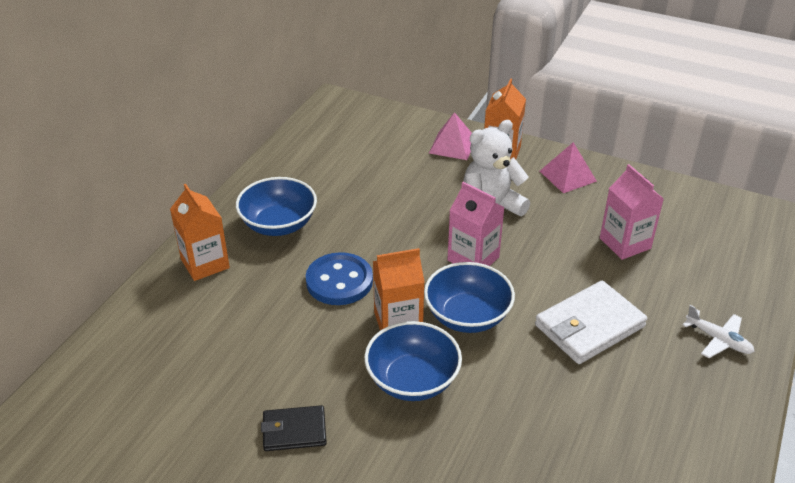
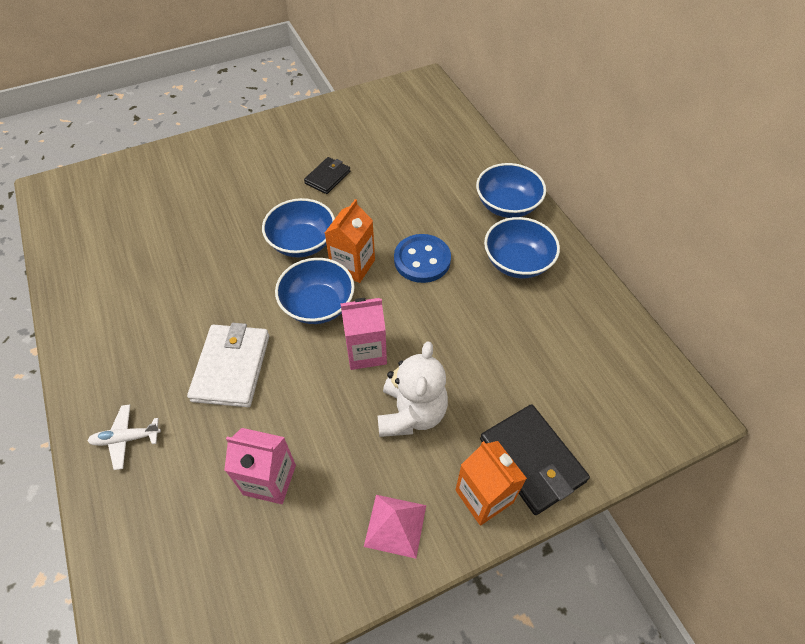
camera: 130 degrees right, 15 degrees up
(205, 263) = (507, 205): orange carton -> blue bowl
(452, 145) = (532, 460): pink pyramid -> black wallet

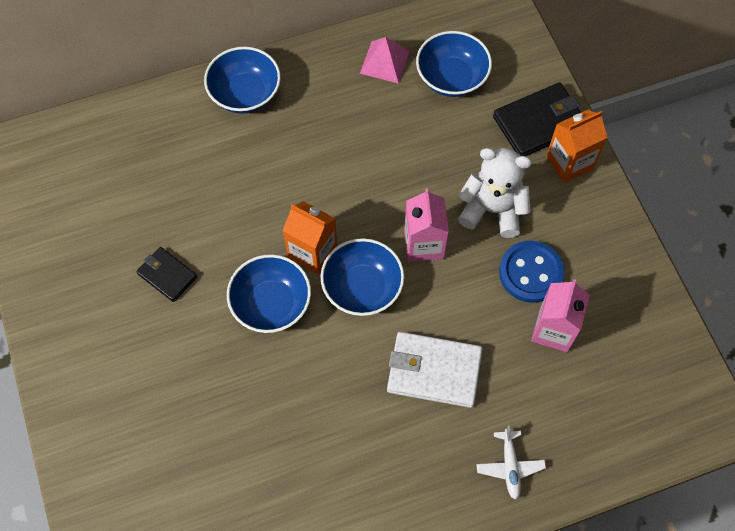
camera: 85 degrees left, 10 degrees up
(395, 525) = (593, 230): pink pyramid -> pink pyramid (384, 62)
(422, 260) = (313, 184): blue button -> blue button (530, 273)
(517, 262) = (326, 98): blue bowl -> blue bowl (451, 78)

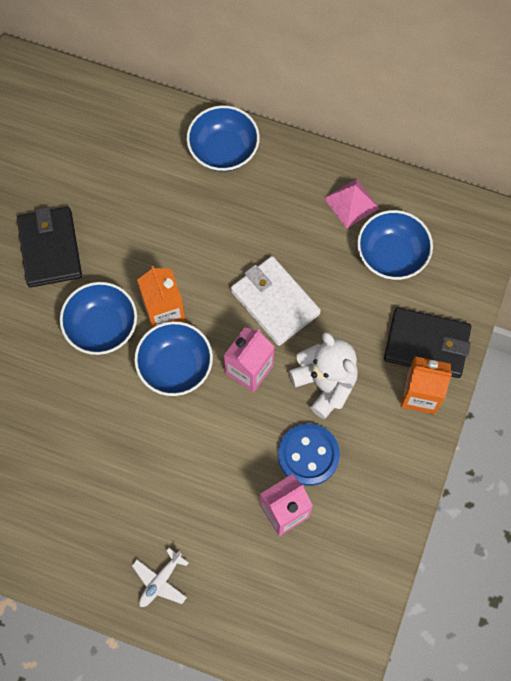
camera: 40 degrees right, 5 degrees up
(167, 275) = (50, 248): black wallet -> black wallet, size x1.67
(434, 371) = (170, 469): white wallet -> white wallet (275, 302)

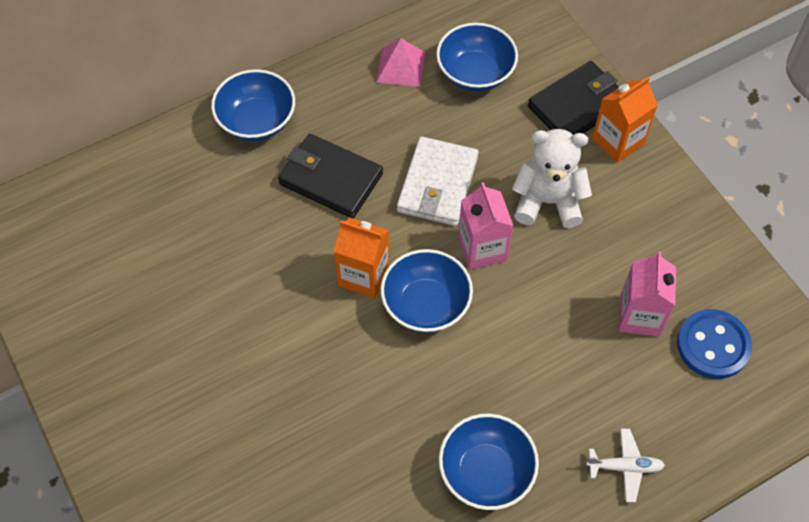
camera: 50 degrees left, 10 degrees down
(50, 248) = (208, 325): black wallet -> black wallet (331, 179)
(102, 327) = (330, 337): blue bowl -> blue bowl (486, 472)
(160, 581) = (625, 467): white plane -> white plane turned 75 degrees counterclockwise
(275, 302) = (437, 184): white wallet -> white wallet turned 75 degrees counterclockwise
(308, 455) = (602, 260): blue button -> blue button (713, 345)

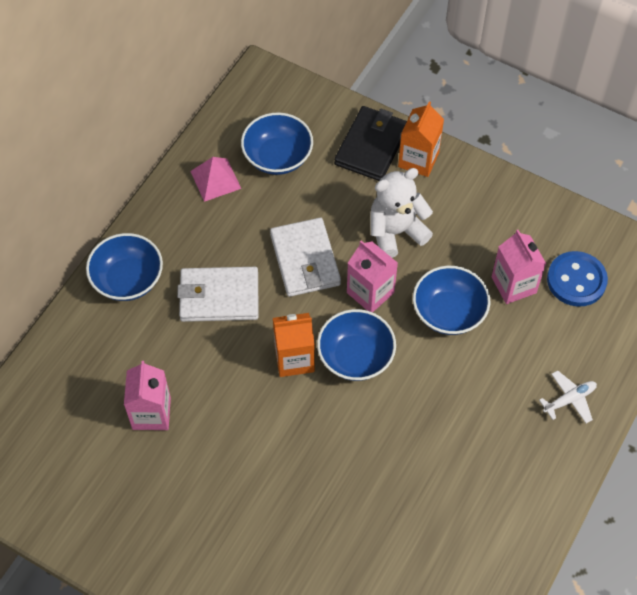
camera: 30 degrees left, 0 degrees up
(194, 257) = (151, 413): none -> pink carton
(331, 179) = (219, 296): black wallet -> white wallet
(486, 472) = (477, 456): blue bowl -> blue bowl (448, 312)

